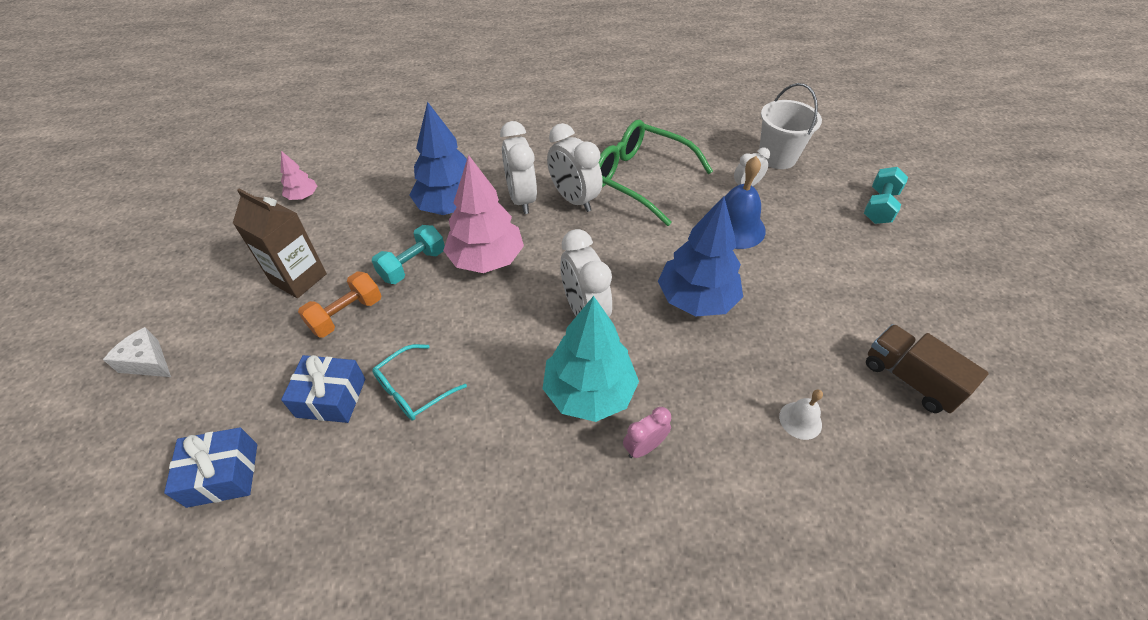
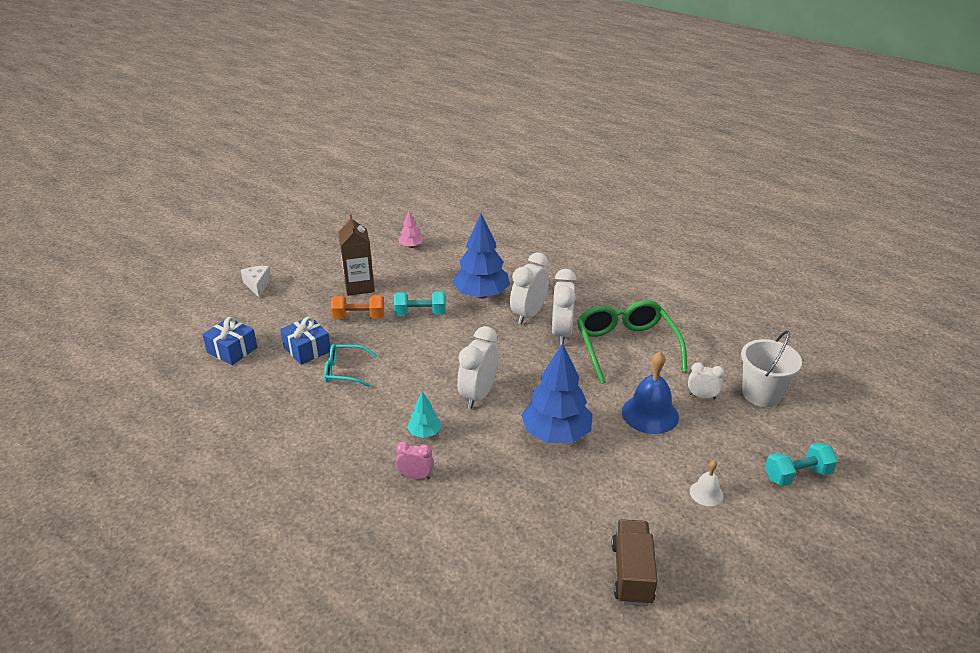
camera: 45 degrees right, 15 degrees down
(486, 259) = (462, 334): pink tree -> none
(589, 392) = (424, 433): turquoise tree -> turquoise tree, size x0.48
(800, 420) = (521, 534): white bell -> white bell (706, 493)

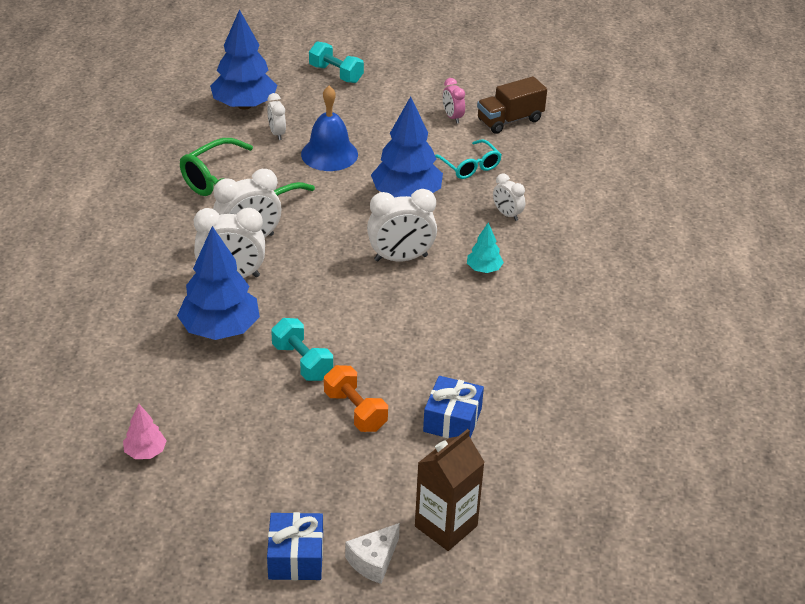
camera: 125 degrees left, 5 degrees up
(232, 350) = (516, 486): blue gift -> blue gift (296, 557)
(344, 371) = (457, 368): turquoise glasses -> turquoise glasses (469, 166)
(359, 286) = (290, 449): brown carton -> brown carton (446, 526)
(415, 476) = (537, 250): pink clock -> pink clock (452, 117)
(478, 483) = (507, 214): none -> white clock
(706, 493) = (398, 107): white bell -> none
(761, 394) = (244, 105): white bucket -> blue tree

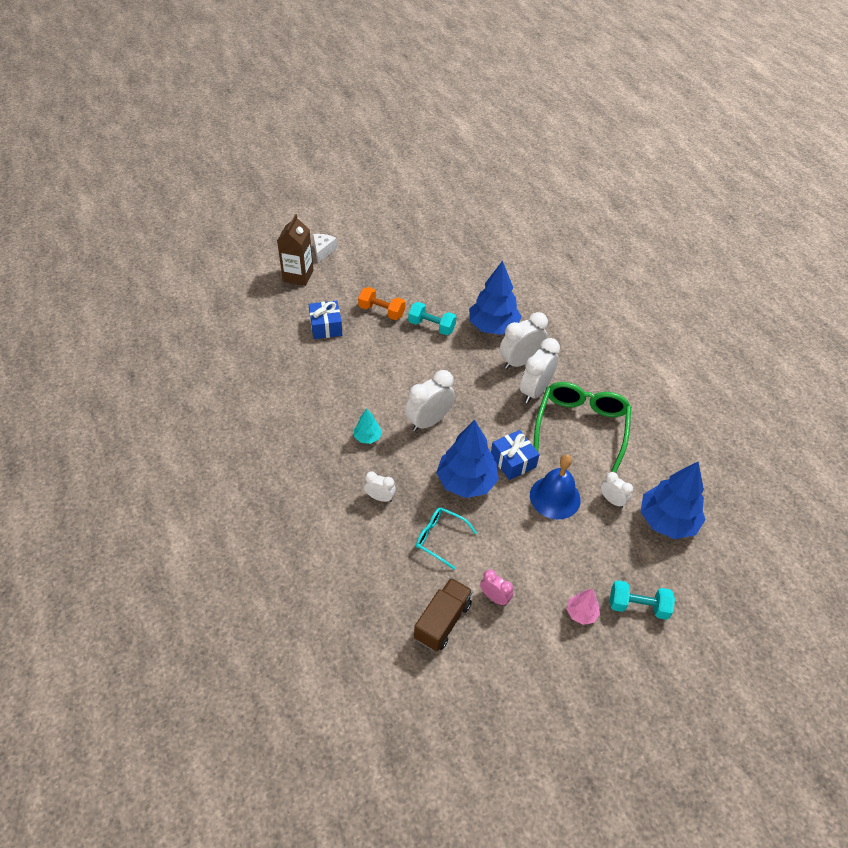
camera: 150 degrees right, 10 degrees up
(145, 452) = (466, 255): pink tree -> pink tree (581, 613)
(296, 557) = (359, 240): blue gift -> blue gift (513, 461)

